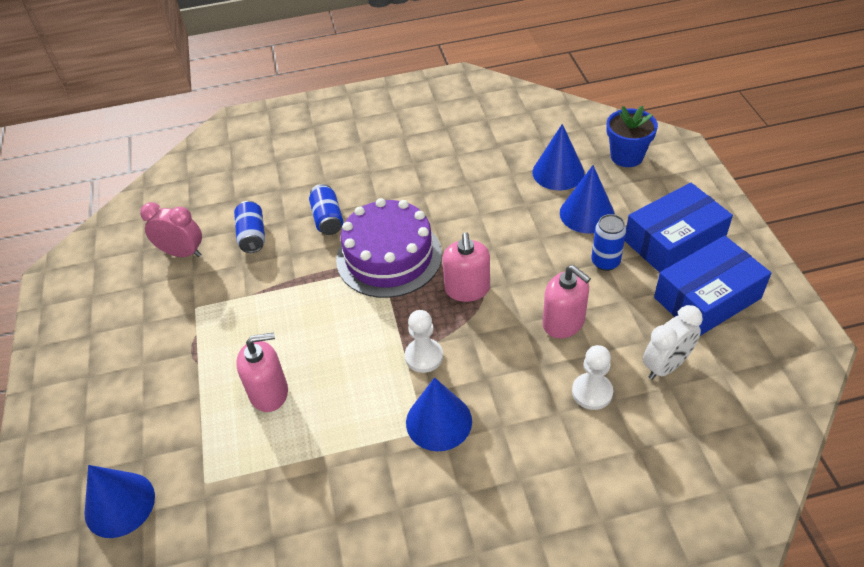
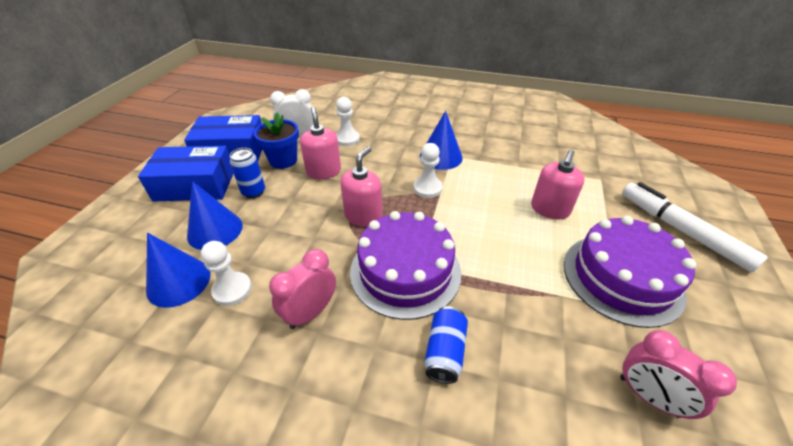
camera: 155 degrees left, 5 degrees down
(114, 430) = (681, 230): none -> white marker
(119, 504) = (661, 188): blue cone -> none
(191, 337) = (622, 278): none -> purple cake
(252, 235) = (547, 376): blue can -> none
(269, 392) = (550, 209): pink soap dispenser -> pink soap dispenser turned 75 degrees counterclockwise
(439, 199) = (310, 312): none -> pink clock
(512, 185) = (232, 290): none -> white pawn
(626, 156) = (107, 266): blue flower pot -> blue flower pot (283, 160)

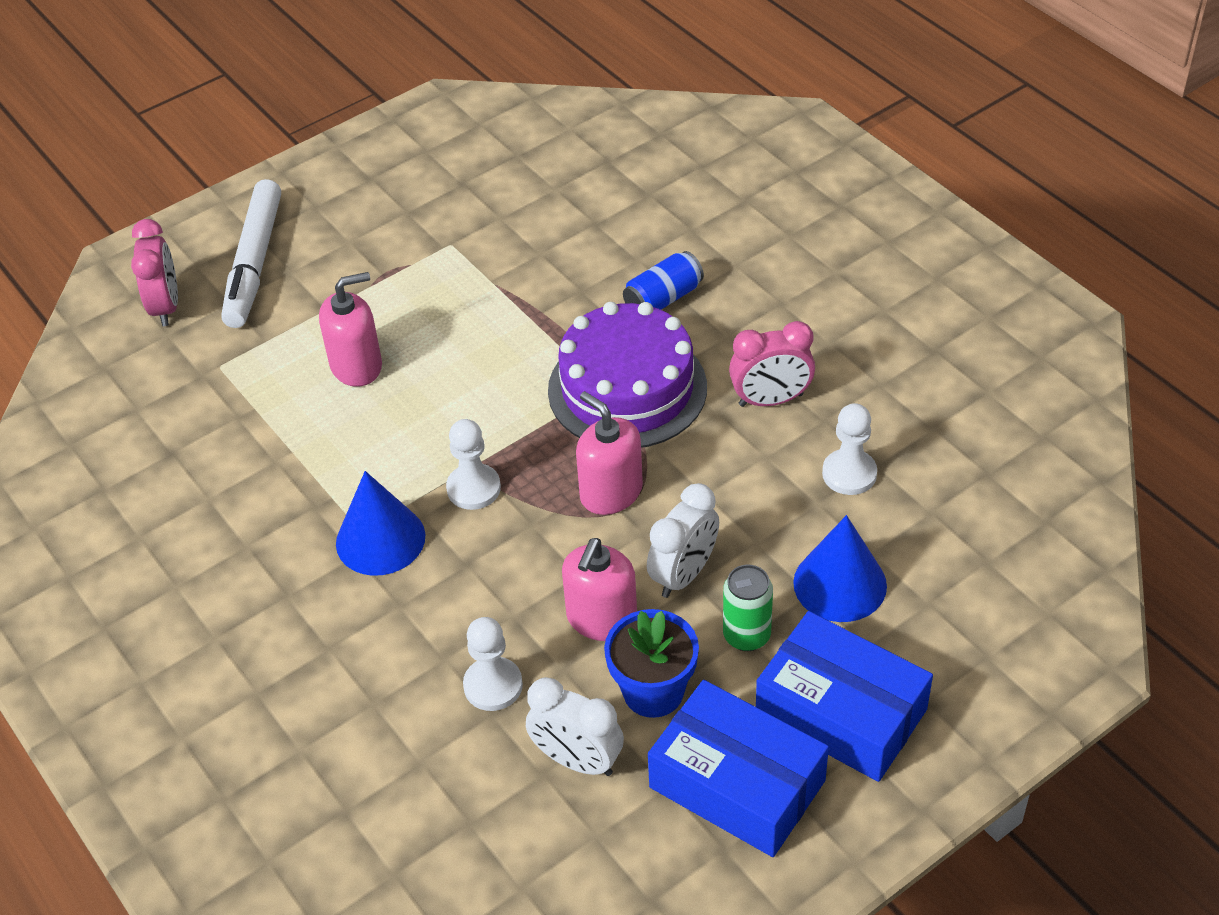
camera: 140 degrees left, 5 degrees up
(178, 282) = (914, 520): blue cone -> none
(253, 192) = (746, 635): blue can -> green can
(299, 200) = (684, 574): none -> white clock
(363, 216) = (611, 492): pink soap dispenser -> pink soap dispenser turned 75 degrees clockwise
(622, 278) = (405, 262): purple cake -> none
(648, 396) = (529, 191): pink clock -> pink clock (166, 307)

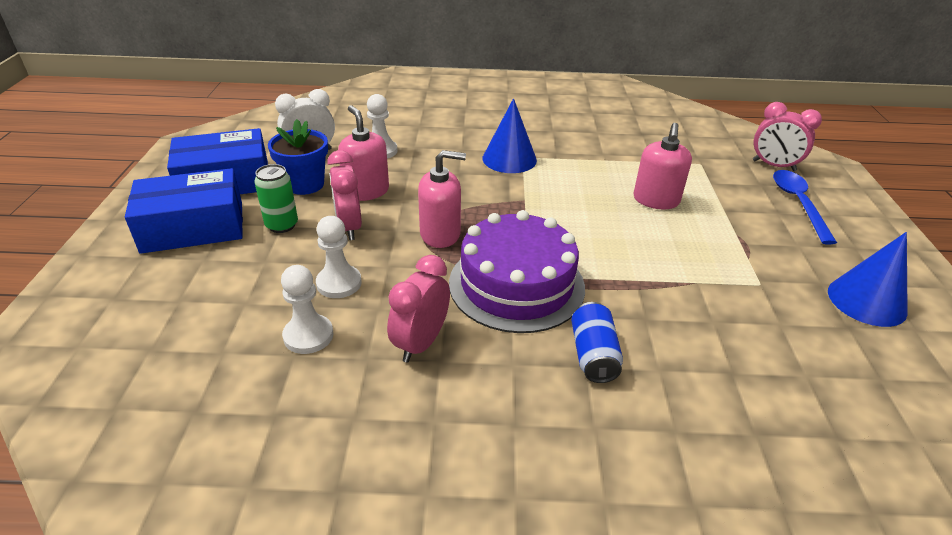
camera: 125 degrees right, 10 degrees down
(254, 263) = (798, 204): white marker -> blue spoon
(473, 488) = (507, 195): white pawn -> white pawn (339, 283)
(684, 574) = (349, 227): white clock -> pink clock
(840, 584) = (250, 275): blue cone -> blue cone (866, 301)

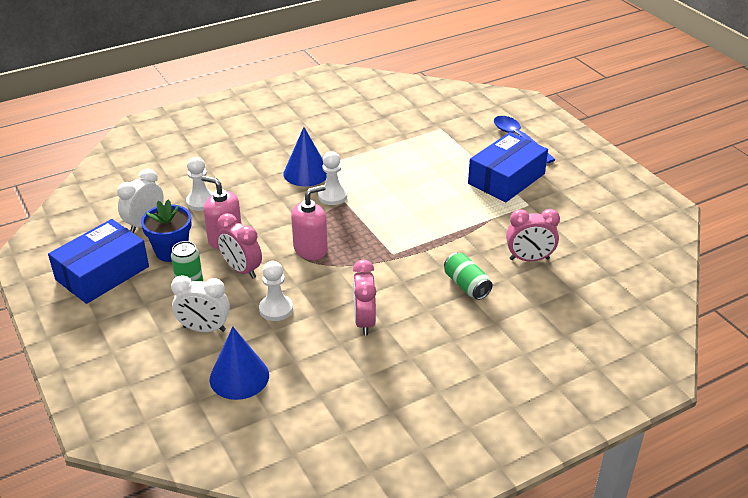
camera: 30 degrees left, 0 degrees up
(193, 227) = (123, 316): blue box -> blue box (506, 179)
(247, 272) = (204, 329): none -> white clock
(308, 336) = (291, 347): white pawn -> white pawn (332, 196)
(516, 284) = (390, 263): purple cake -> none
(593, 355) = (466, 285): blue can -> green can
(656, 200) = (431, 169): pink soap dispenser -> none
(773, 166) = (488, 113): pink clock -> pink clock (529, 259)
(866, 301) = (589, 192): blue cone -> blue cone (239, 377)

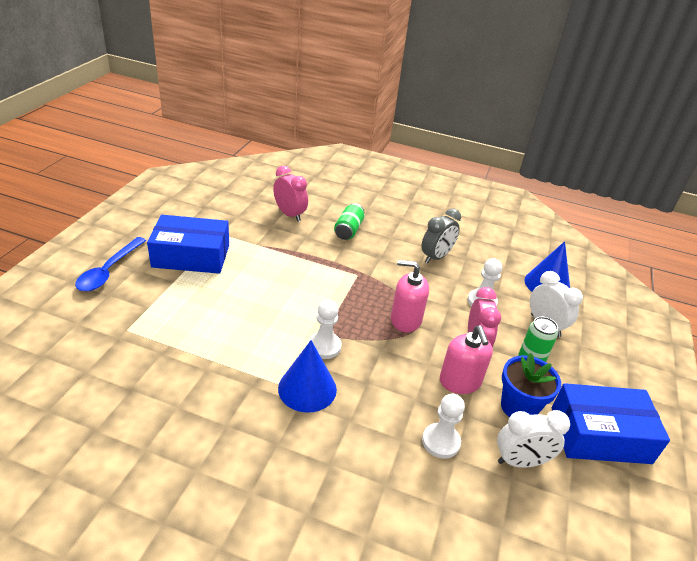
camera: 135 degrees left, 0 degrees up
(364, 321) = (436, 257): pink clock -> grey clock

